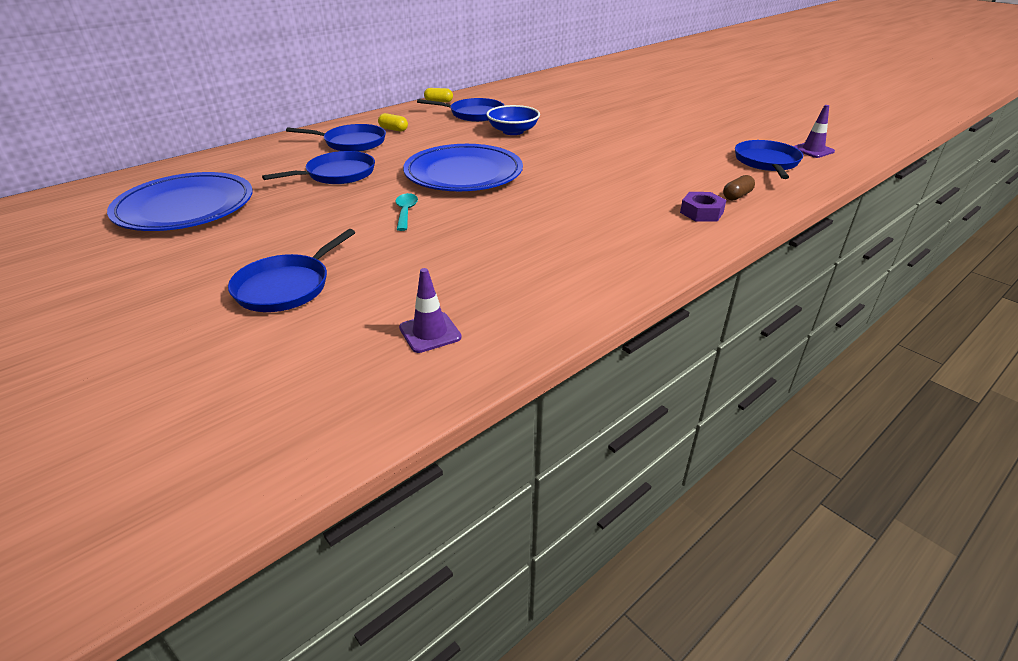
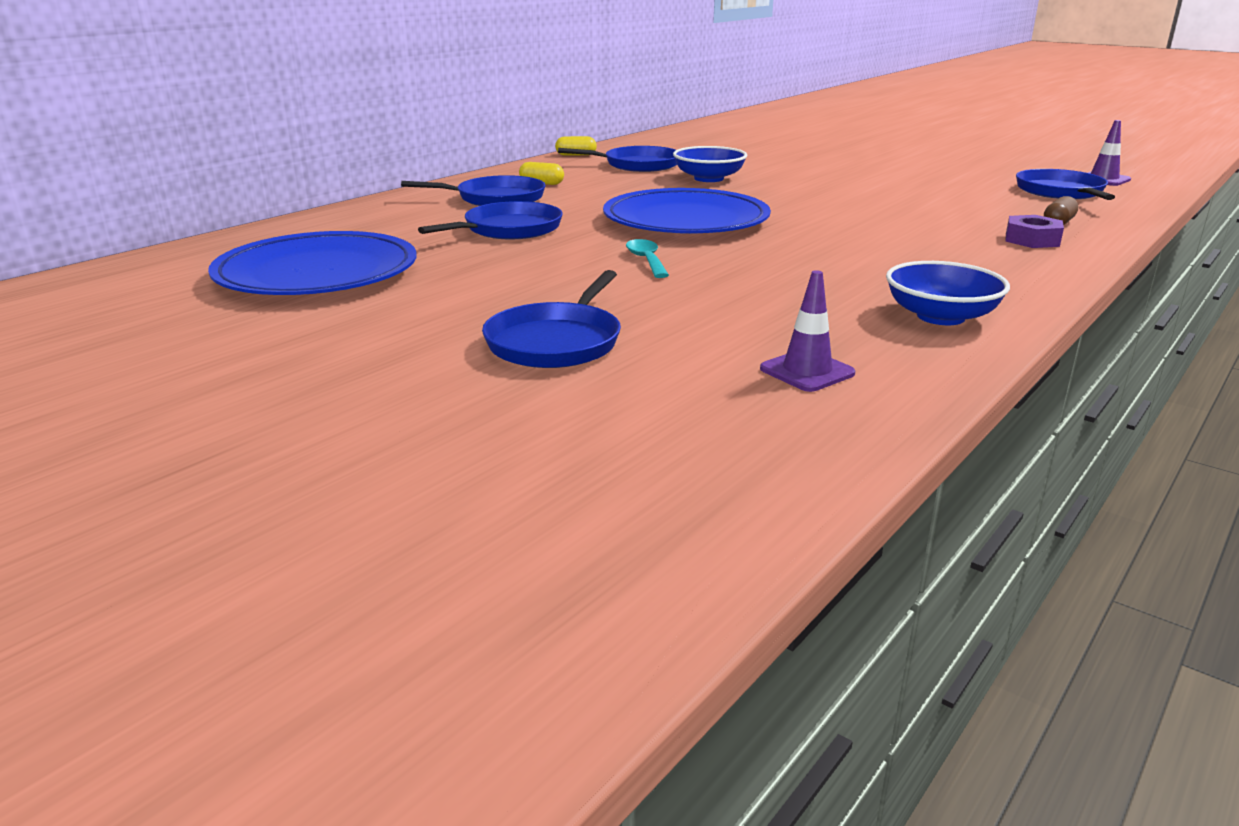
camera: 10 degrees left, 10 degrees down
(568, 287) = (940, 316): none -> blue bowl

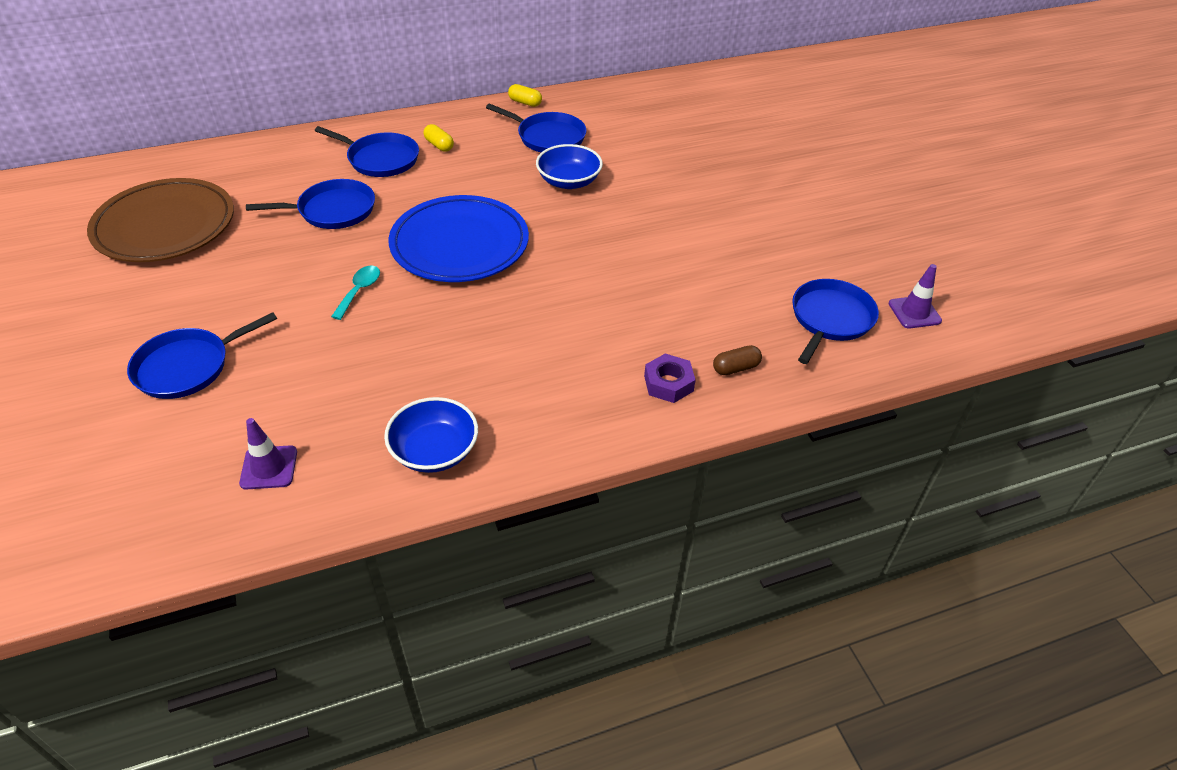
camera: 30 degrees right, 20 degrees up
(317, 273) = (165, 226): blue plate -> brown plate

